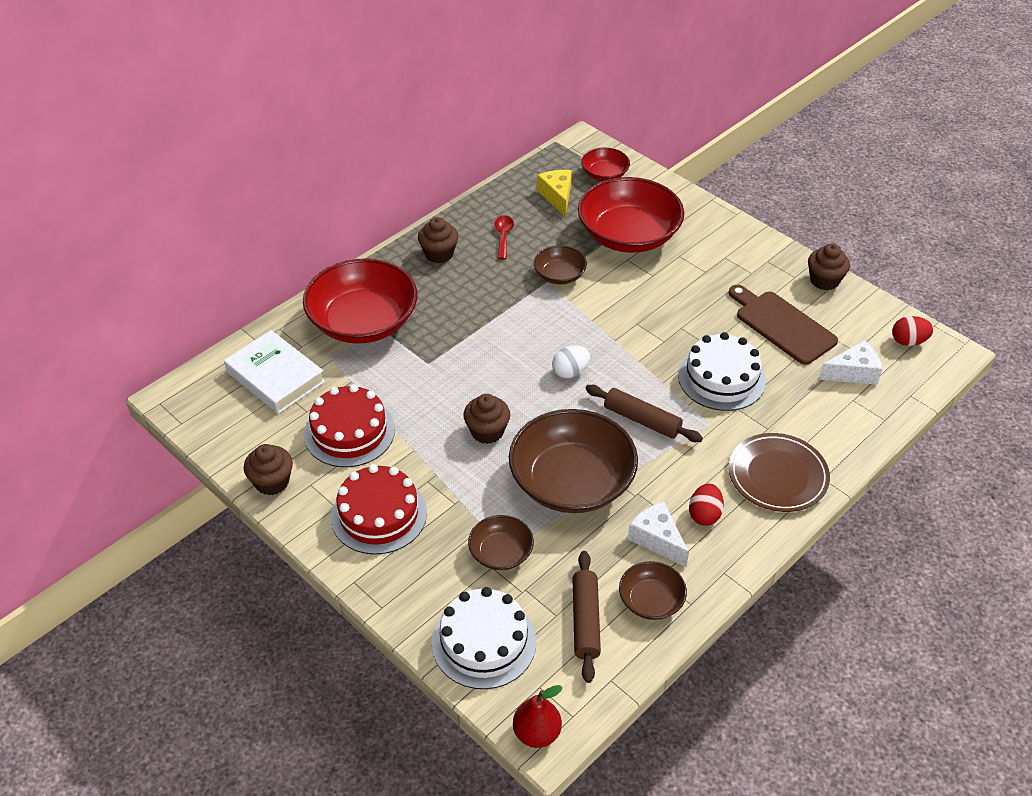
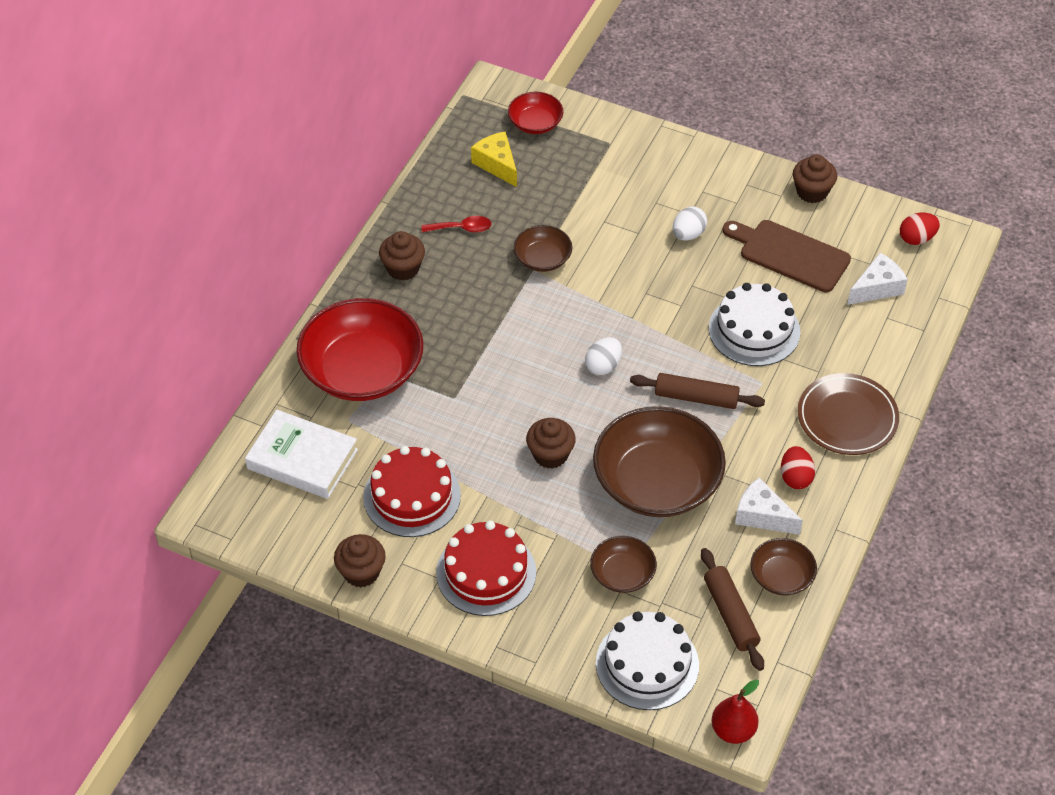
camera: 20 degrees left, 5 degrees up
(503, 236) = (462, 228): red spoon -> red spoon turned 105 degrees clockwise
(628, 235) = (593, 192): red bowl -> none
(696, 287) = (688, 234): none -> white egg

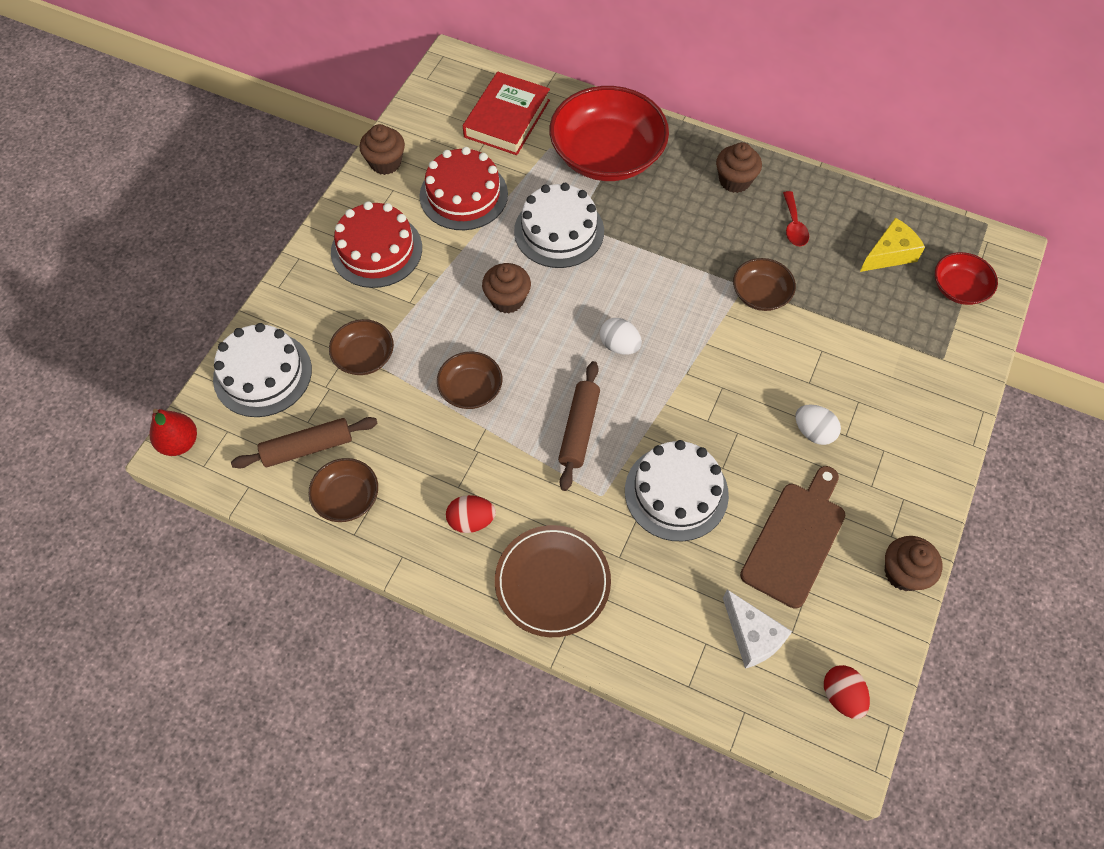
camera: 90 degrees right, 10 degrees up
(302, 459) = (507, 118): white book -> red book
(464, 412) = (559, 231): none -> white cake
(657, 482) = (471, 389): brown bowl -> brown bowl, size x0.49
(762, 516) = (423, 484): white cheese -> none

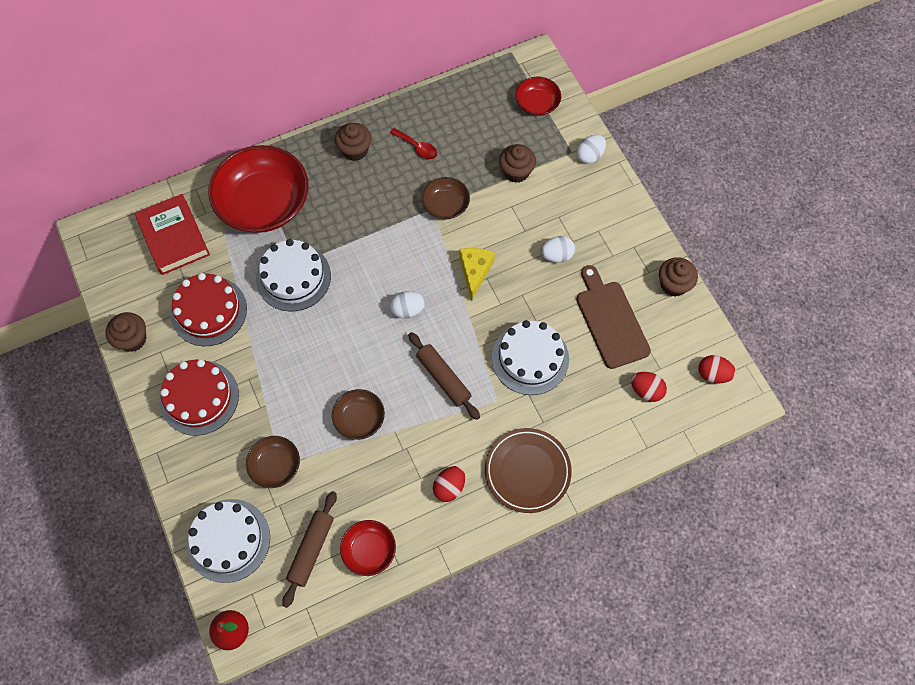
camera: 50 degrees left, 5 degrees up
(347, 497) = (369, 550): brown bowl -> red bowl
(507, 299) = (315, 347): brown cupcake -> brown cupcake (516, 172)
(752, 636) = (646, 391): white cheese -> red egg
(889, 254) = (483, 117): yellow cheese -> yellow cheese (475, 272)
(958, 378) = (589, 156): none -> white egg

